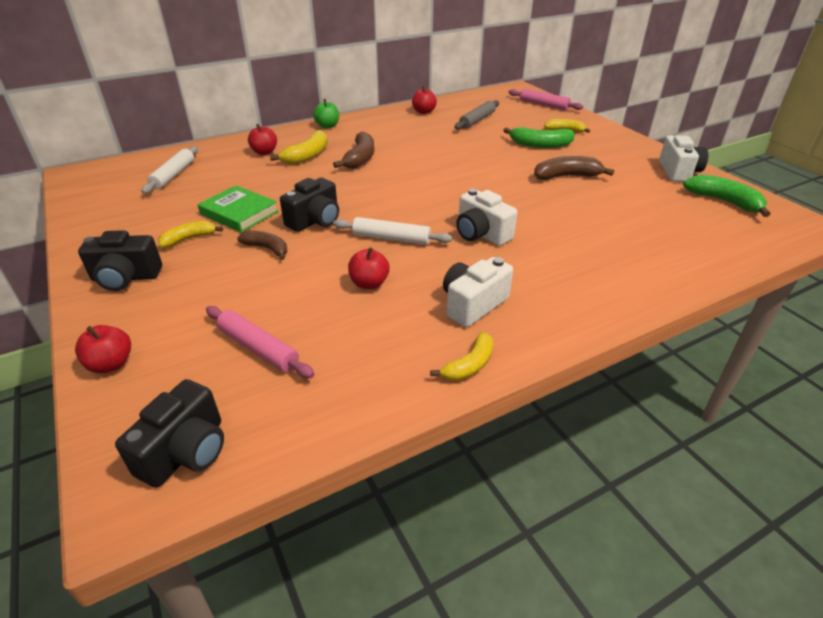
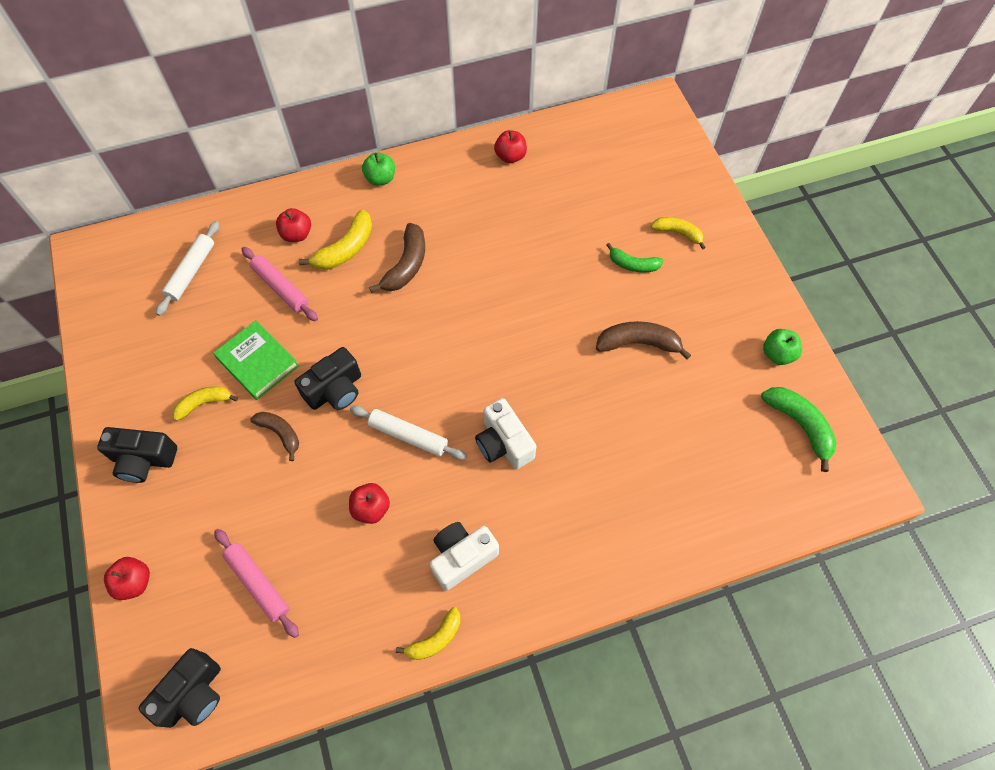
camera: 10 degrees right, 25 degrees up
(477, 120) = (573, 189): grey rolling pin -> none
(540, 145) = (633, 264): green banana -> green banana, size x0.66
(543, 105) = (676, 158): pink rolling pin -> pink rolling pin (281, 287)
(678, 172) = (777, 354): white camera -> green apple

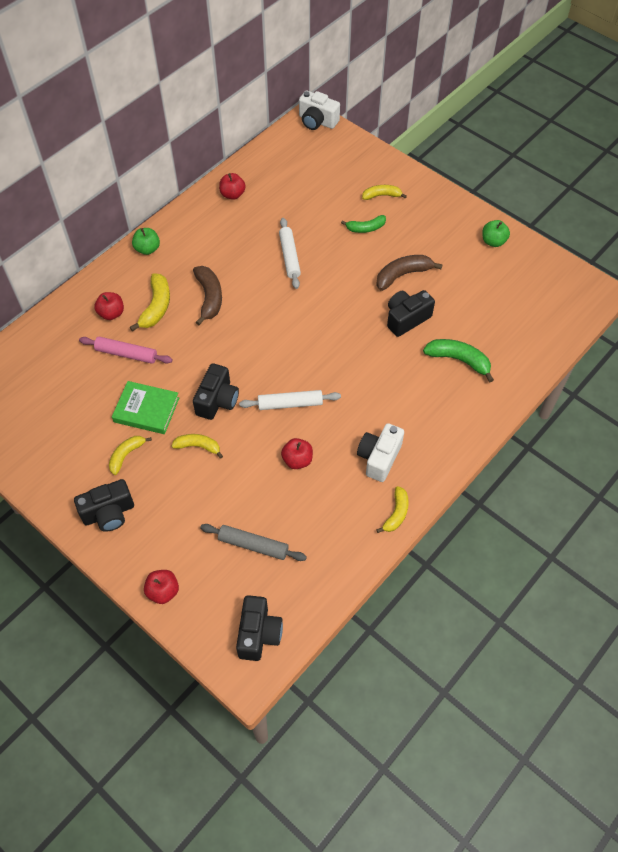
camera: 30 degrees left, 5 degrees down
(191, 272) = (48, 375): white rolling pin -> white rolling pin (289, 257)
(258, 584) = (253, 545): pink rolling pin -> grey rolling pin
(280, 433) = (198, 446): brown banana -> yellow banana
(504, 443) = (358, 377): white camera -> white camera (317, 121)
(607, 400) = (406, 319): none -> black camera
(799, 425) = (533, 277): green banana -> green banana (459, 360)

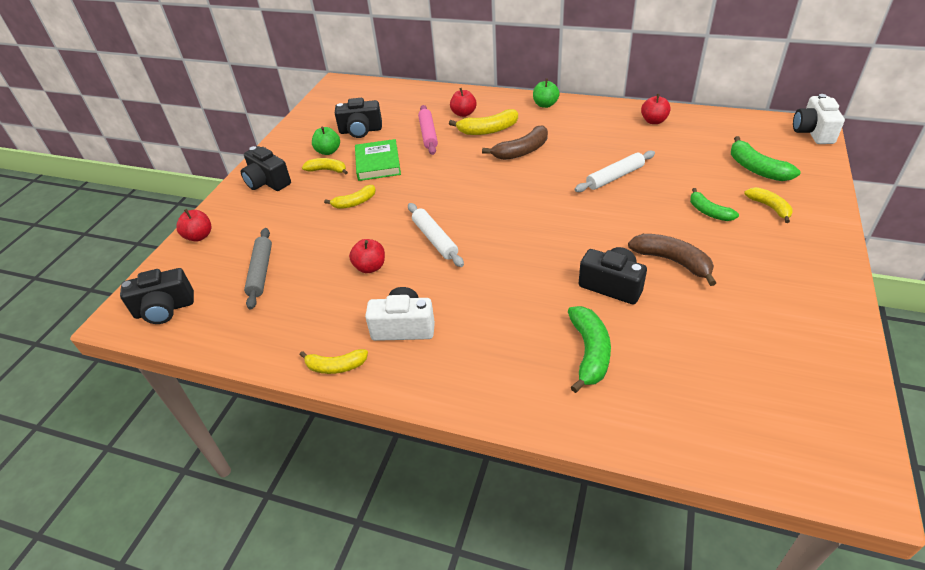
camera: 70 degrees right, 15 degrees down
(198, 446) = (355, 202): yellow banana -> yellow banana turned 75 degrees clockwise
(217, 400) = (411, 195): black camera -> black camera (360, 131)
(336, 175) = (756, 169): none -> green banana
(493, 241) = (815, 325): green apple -> green apple (328, 151)

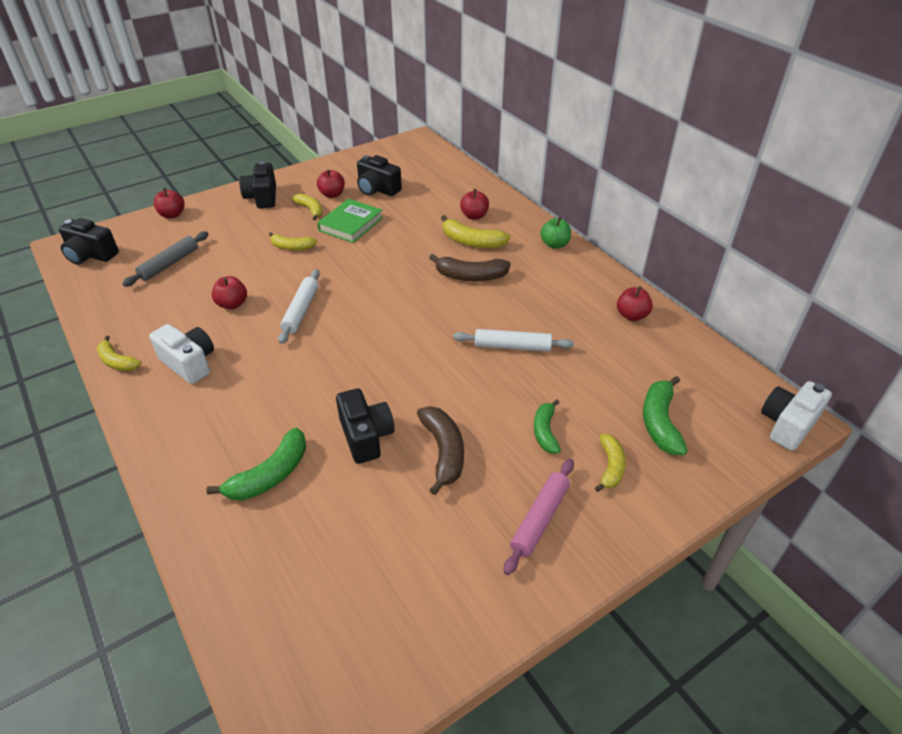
camera: 35 degrees right, 0 degrees up
(328, 151) = (332, 194): green apple -> red apple
(428, 134) = (421, 220): pink rolling pin -> pink rolling pin (540, 519)

